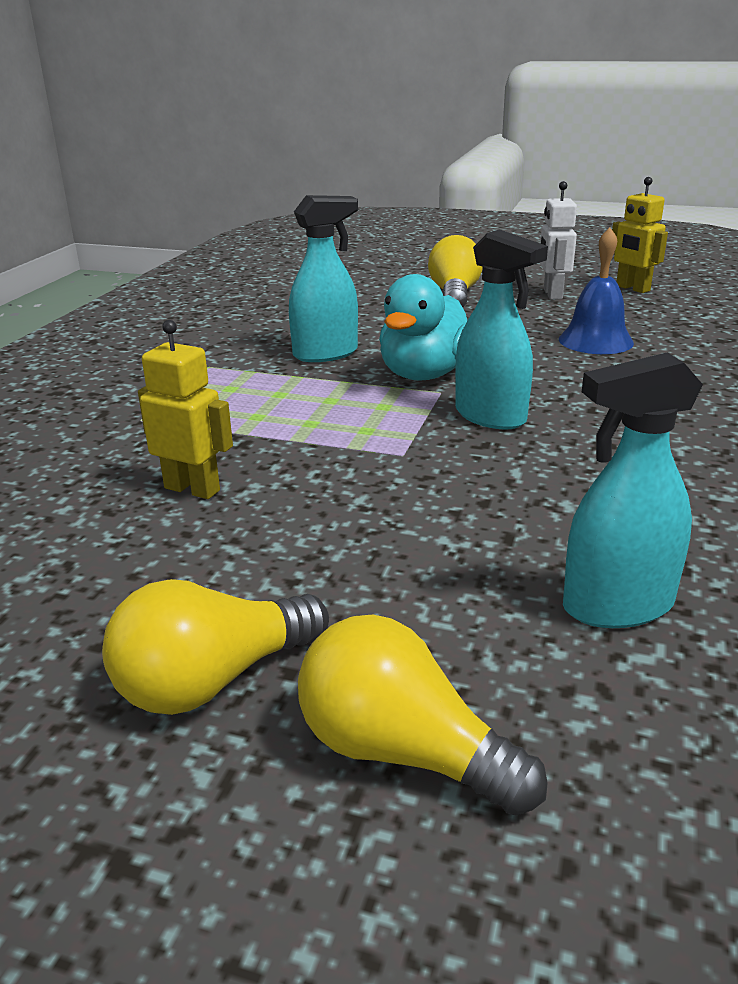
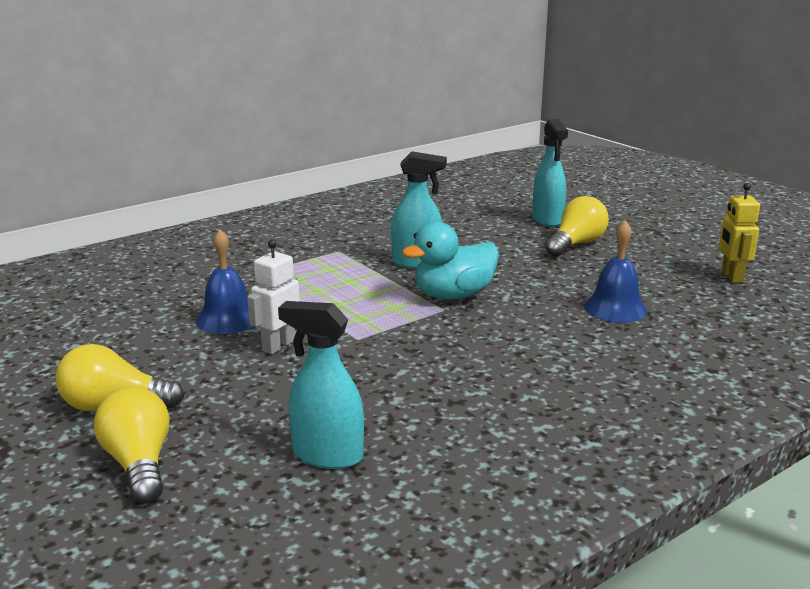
camera: 35 degrees right, 5 degrees down
(192, 489) = (228, 319): yellow robot -> blue bell
(490, 416) = (445, 335): turquoise spray bottle -> turquoise spray bottle (547, 220)
(552, 294) = (653, 263): white robot -> white robot (278, 345)

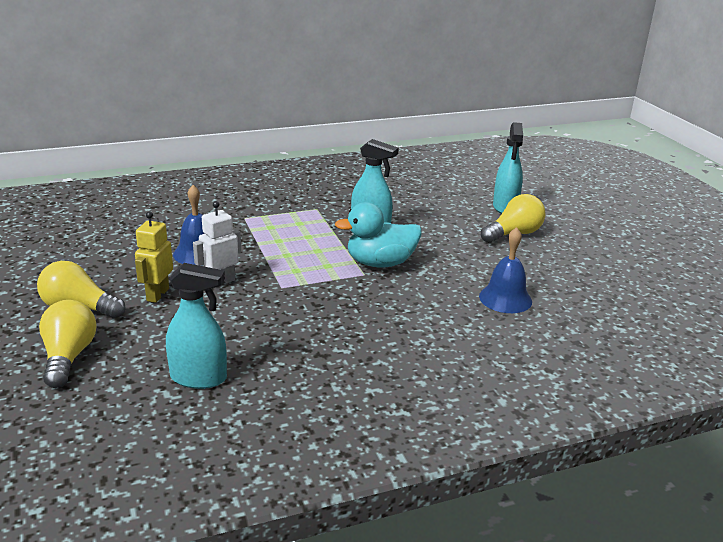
camera: 15 degrees right, 5 degrees up
(327, 455) = (199, 378): turquoise spray bottle -> turquoise spray bottle turned 150 degrees clockwise
(731, 276) = (629, 287): yellow robot -> yellow robot (157, 294)

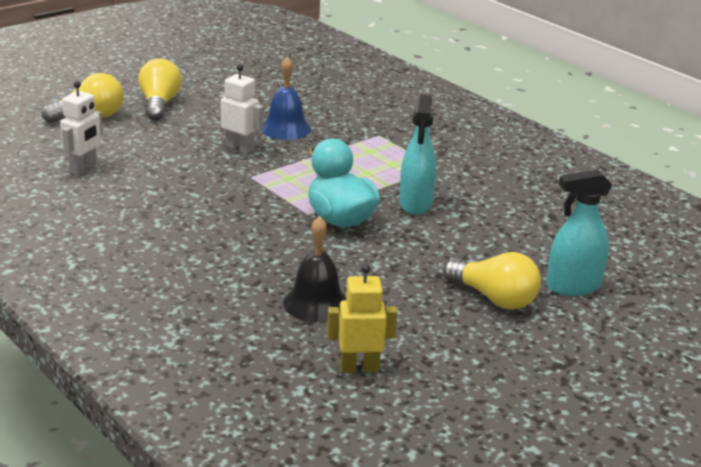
camera: 70 degrees right, 0 degrees up
(157, 294) = (200, 127): yellow robot -> yellow robot (359, 368)
(199, 378) = (84, 168): turquoise spray bottle -> white robot
(505, 298) = (316, 303): blue bell -> black bell

